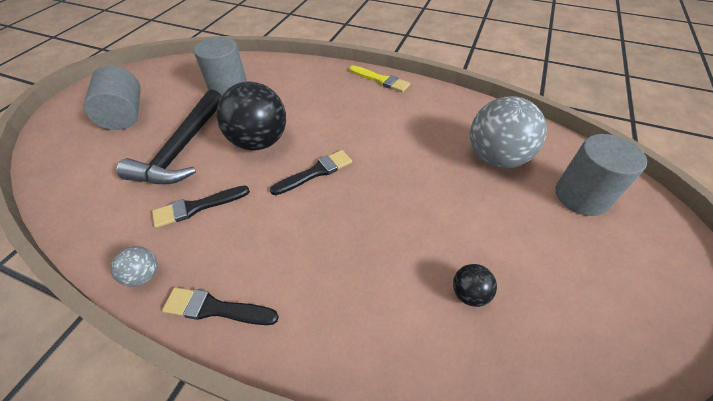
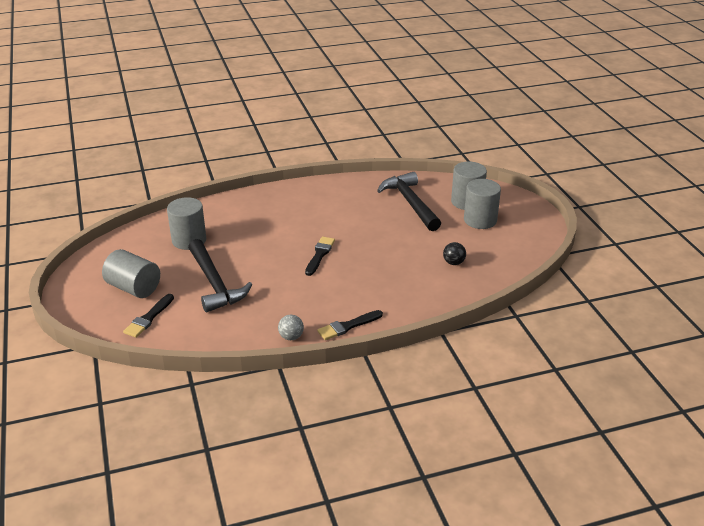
camera: 40 degrees left, 15 degrees down
(197, 207) = (274, 301): black brush -> black brush (149, 318)
(259, 142) = (261, 257): black ball -> none
(380, 80) = (292, 189): yellow brush -> none
(496, 158) = (410, 203): grey ball -> black hammer
(578, 238) = (480, 220): none -> grey cylinder

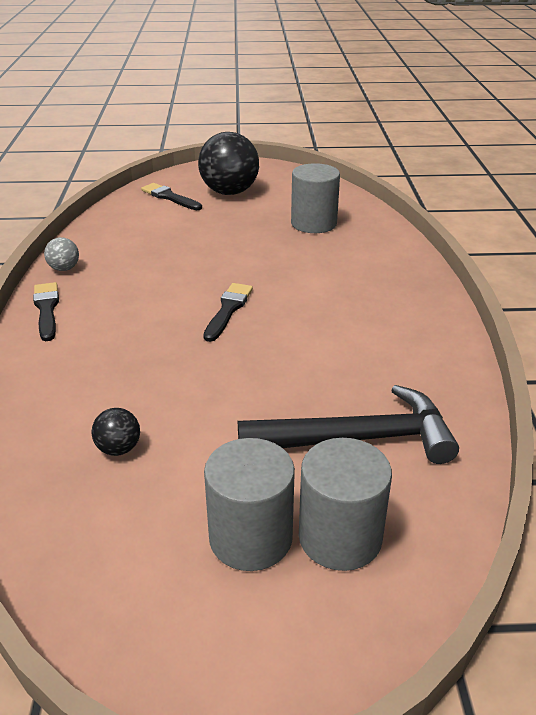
camera: 105 degrees right, 0 degrees up
(134, 288) = (229, 192): grey cylinder -> black ball
(215, 284) = (207, 233): black hammer -> none
(319, 255) = (228, 310): black brush -> black brush turned 105 degrees counterclockwise

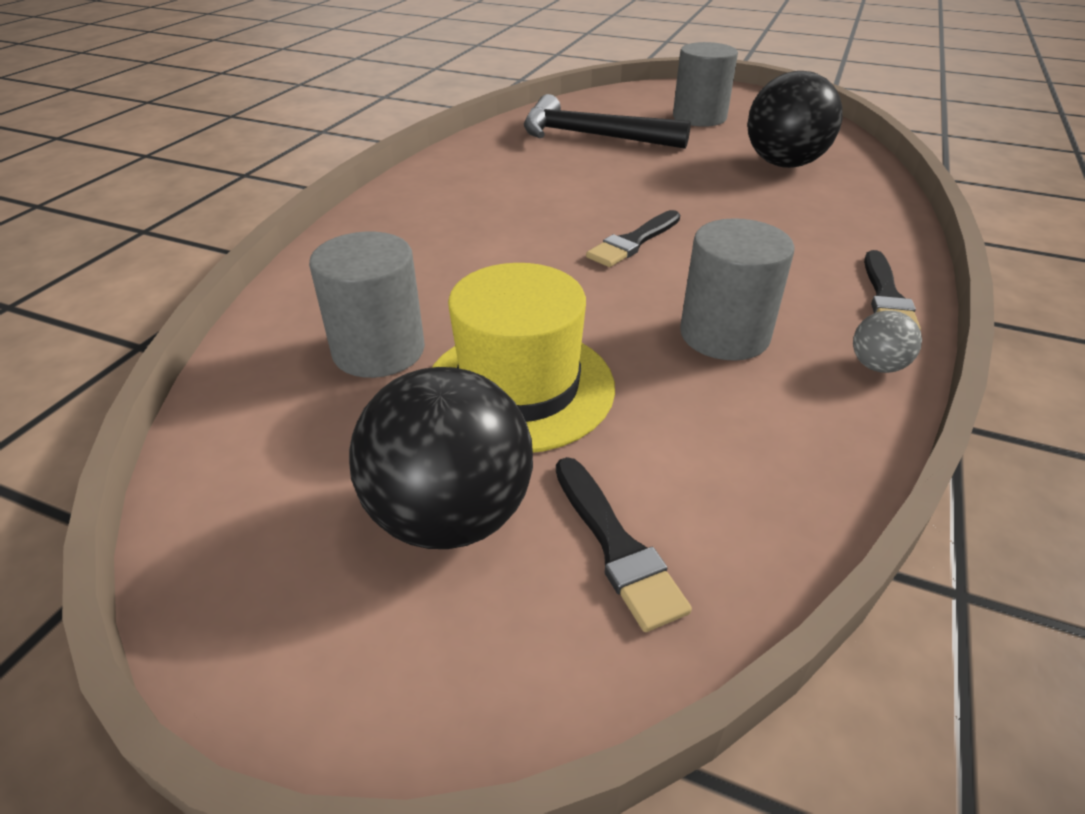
camera: 155 degrees left, 5 degrees up
(118, 449) = (784, 164): black ball -> black ball, size x2.20
(236, 225) = (519, 387): none -> yellow hat
(340, 537) = (644, 109): grey cylinder -> grey cylinder (724, 334)

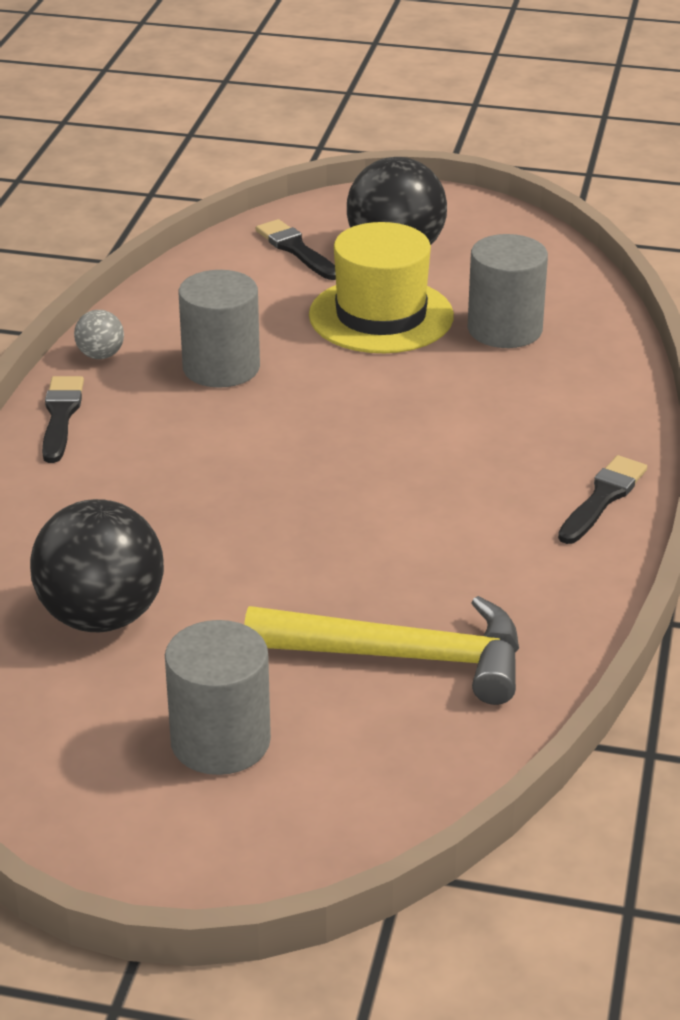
camera: 170 degrees right, 5 degrees down
(592, 136) = (403, 657): black hammer -> yellow hammer
(633, 242) = (310, 455): black brush -> black brush (602, 498)

